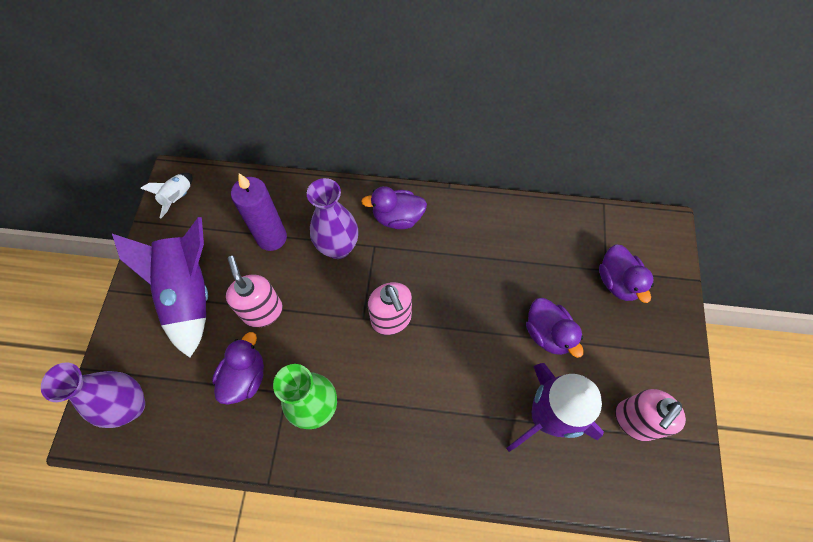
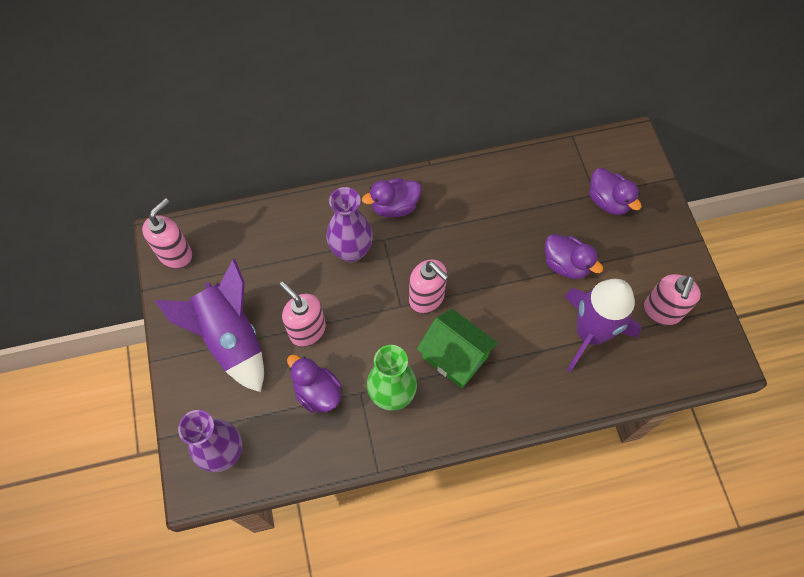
camera: 20 degrees left, 0 degrees up
(178, 198) = (176, 254): white rocket -> pink soap dispenser
(245, 377) = (317, 392): purple duck -> purple duck turned 45 degrees counterclockwise
(272, 238) = (285, 262): purple candle -> none
(395, 391) = (455, 357): none -> green house

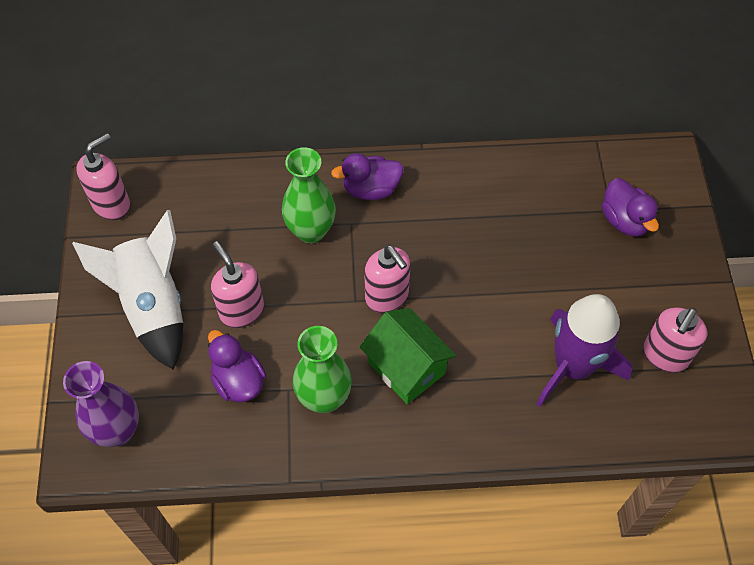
camera: 10 degrees right, 5 degrees down
(230, 338) = (153, 305): purple rocket -> white rocket
(351, 251) = (311, 231): purple vase -> green vase
(566, 265) = (559, 284): purple duck -> none

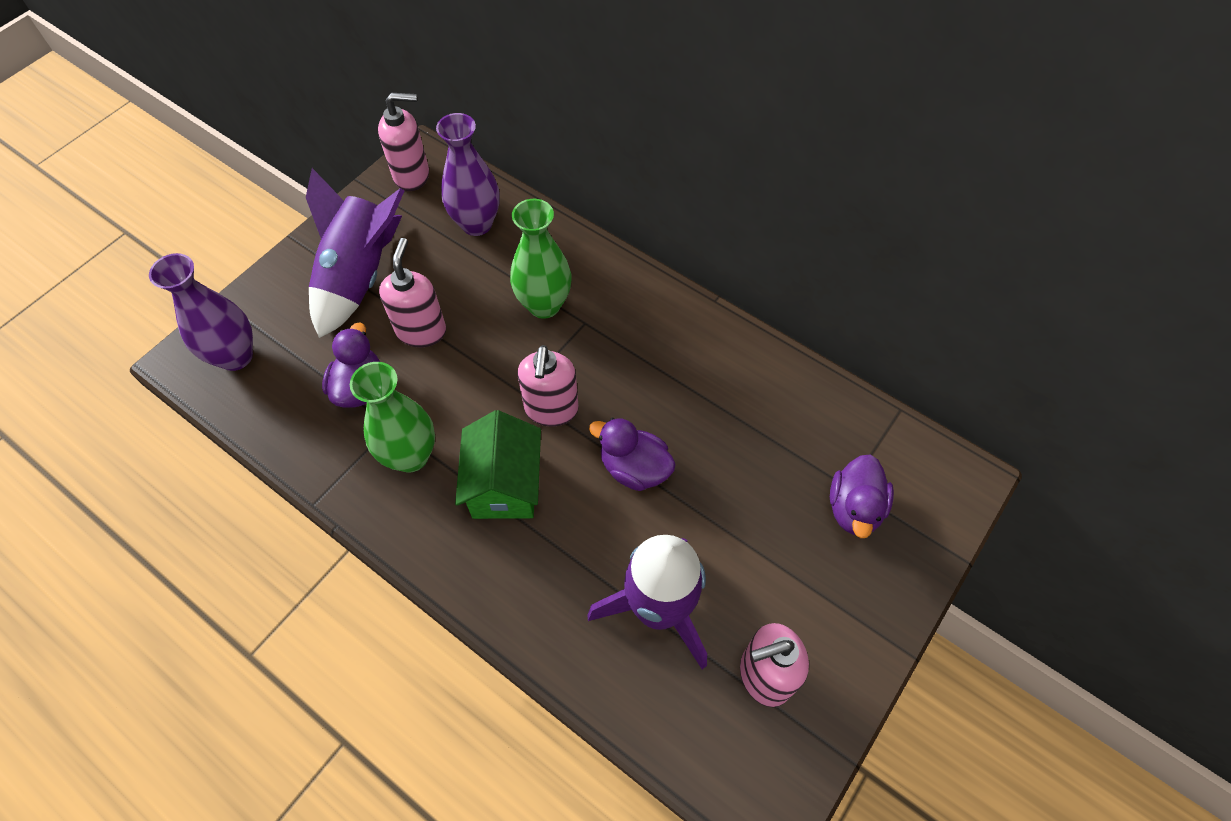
camera: 40 degrees right, 0 degrees up
(153, 305) = (360, 276): white rocket -> purple rocket
(201, 207) = (476, 224): none -> purple vase
(371, 189) = (632, 305): purple duck -> purple duck (634, 468)

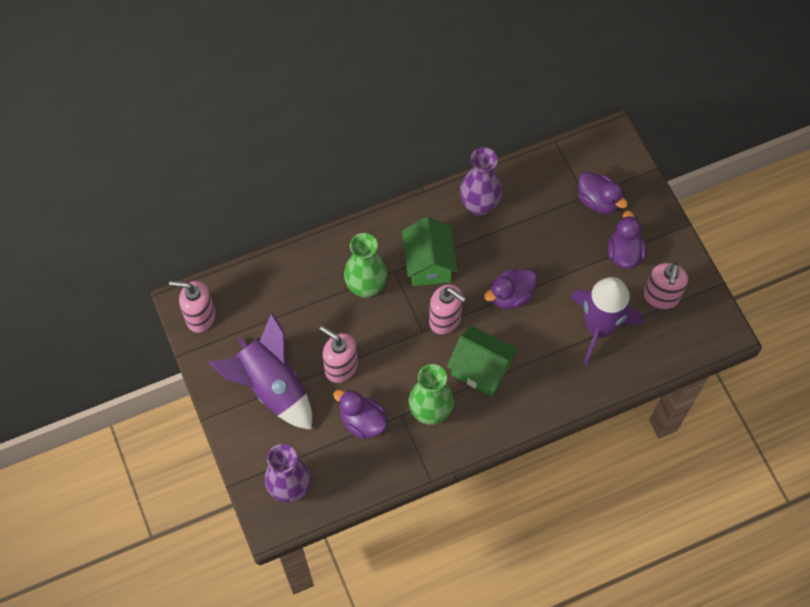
camera: 60 degrees left, 5 degrees up
(412, 175) = (200, 317): pink soap dispenser -> pink soap dispenser turned 105 degrees counterclockwise
(476, 224) = (272, 296): purple vase -> purple vase (479, 205)
(619, 353) = (429, 264): none -> green house
(799, 584) = (624, 253): none -> purple duck

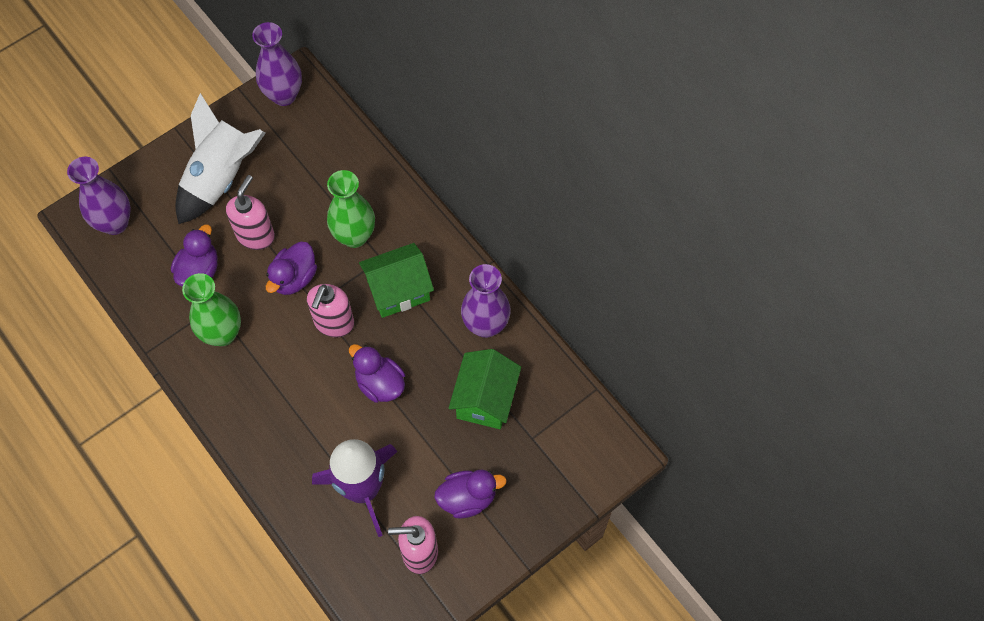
camera: 75 degrees right, 0 degrees up
(200, 317) = (284, 95): pink soap dispenser -> purple vase
(271, 386) = (221, 178): purple rocket -> white rocket
(481, 369) = (283, 373): green house -> green house (485, 399)
(598, 201) = (529, 454): purple duck -> purple duck (294, 278)

